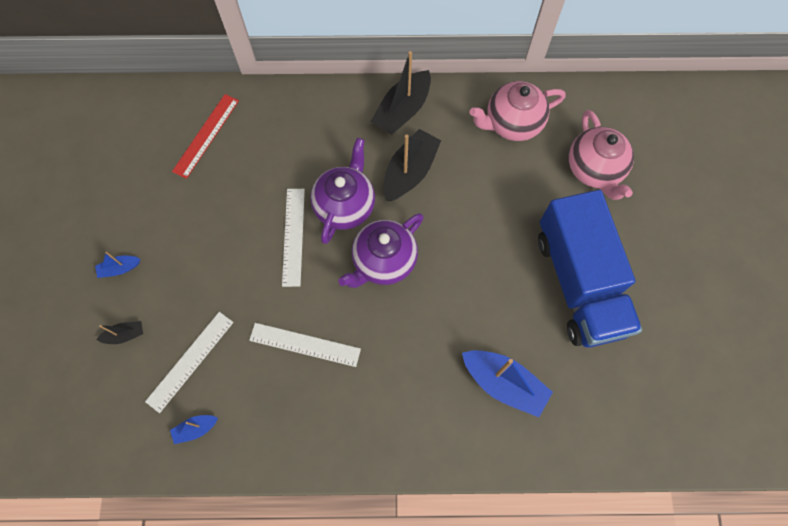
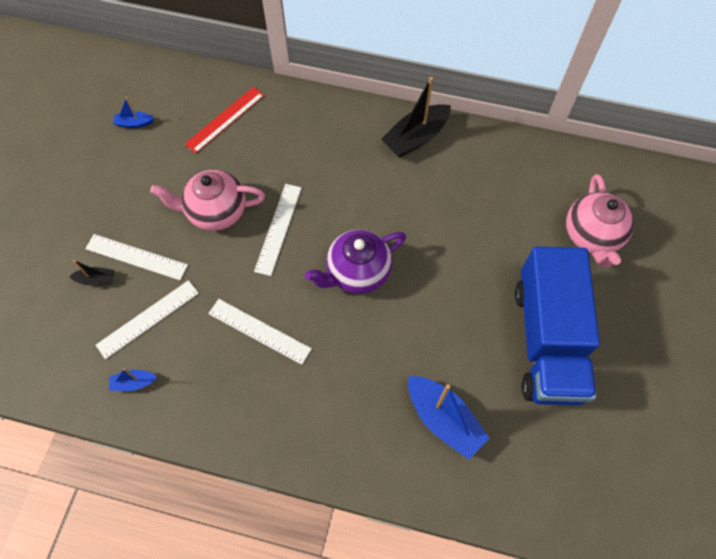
camera: 15 degrees right, 5 degrees down
(120, 268) = (110, 219): blue boat -> blue boat (134, 123)
(158, 301) = (136, 257): none -> white ruler
(345, 206) = (335, 212): purple teapot -> none
(410, 172) = (407, 195): black boat -> none
(512, 123) = (520, 173): pink teapot -> pink teapot (216, 212)

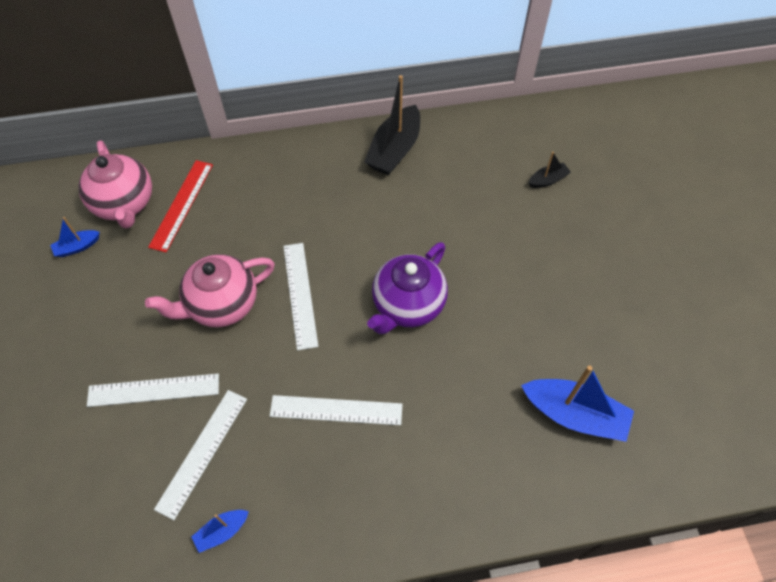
camera: 25 degrees left, 5 degrees down
(96, 279) = (118, 435): black boat -> black boat (548, 180)
(547, 340) = (627, 293): blue truck -> none
(592, 236) = (612, 178): pink teapot -> pink teapot (124, 204)

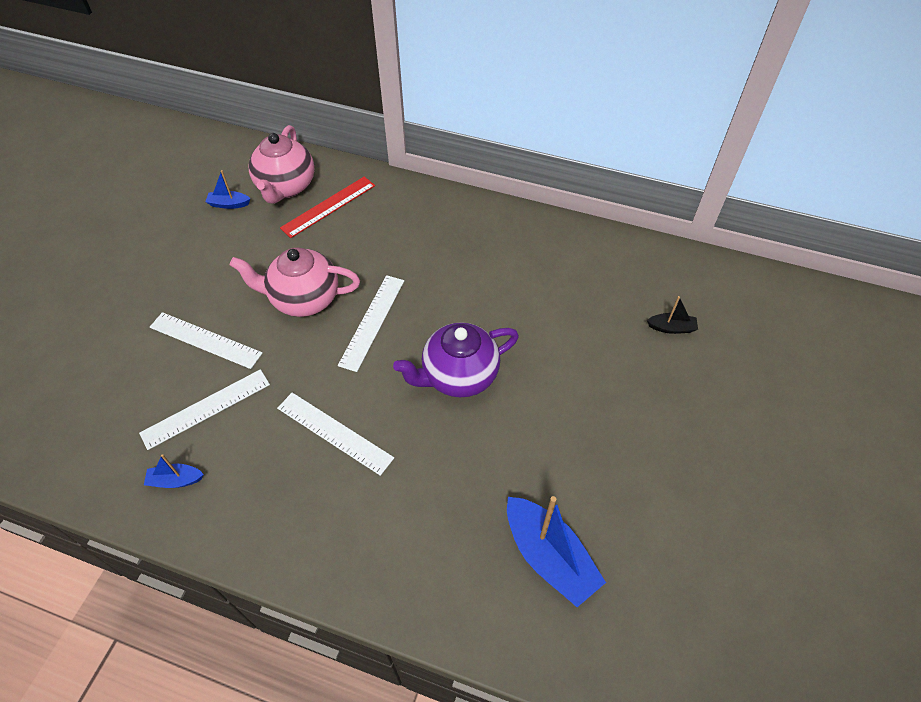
camera: 30 degrees right, 5 degrees down
(394, 150) = (539, 238): black boat -> none

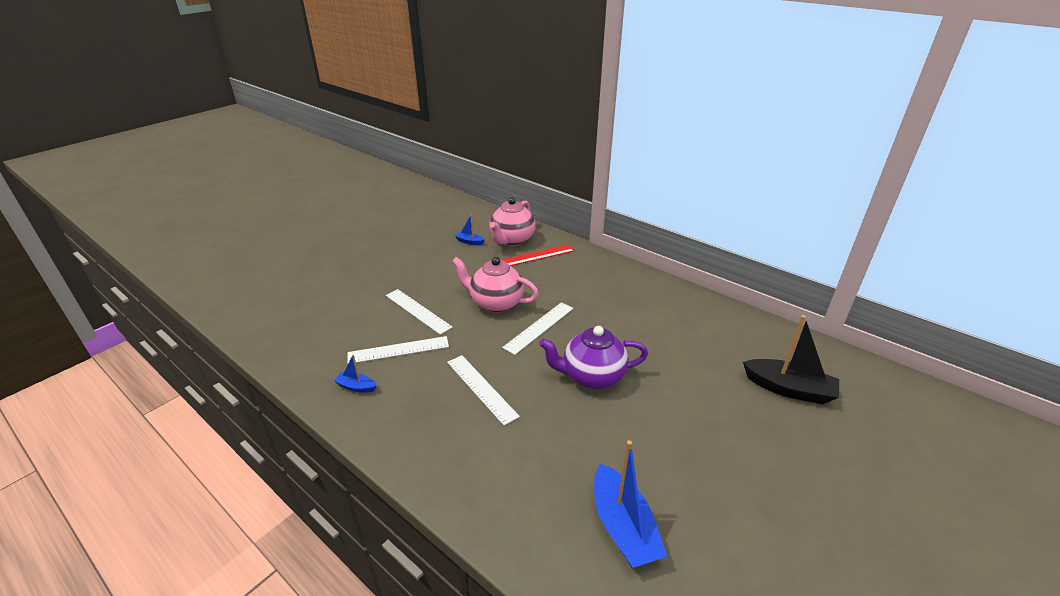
camera: 20 degrees right, 20 degrees down
(671, 328) = (789, 389): black boat -> black boat, size x2.02

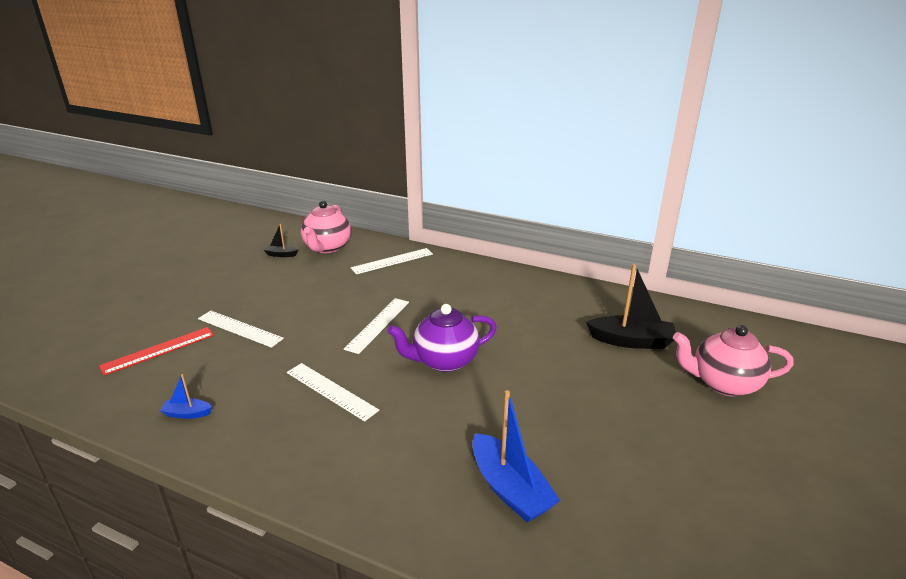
camera: 15 degrees left, 5 degrees down
(398, 350) = (227, 369): white ruler -> white ruler (392, 261)
(469, 242) = (281, 254): blue boat -> black boat
(496, 303) = (325, 309): pink teapot -> pink teapot (723, 383)
(536, 256) = (357, 259): red ruler -> red ruler (158, 350)

